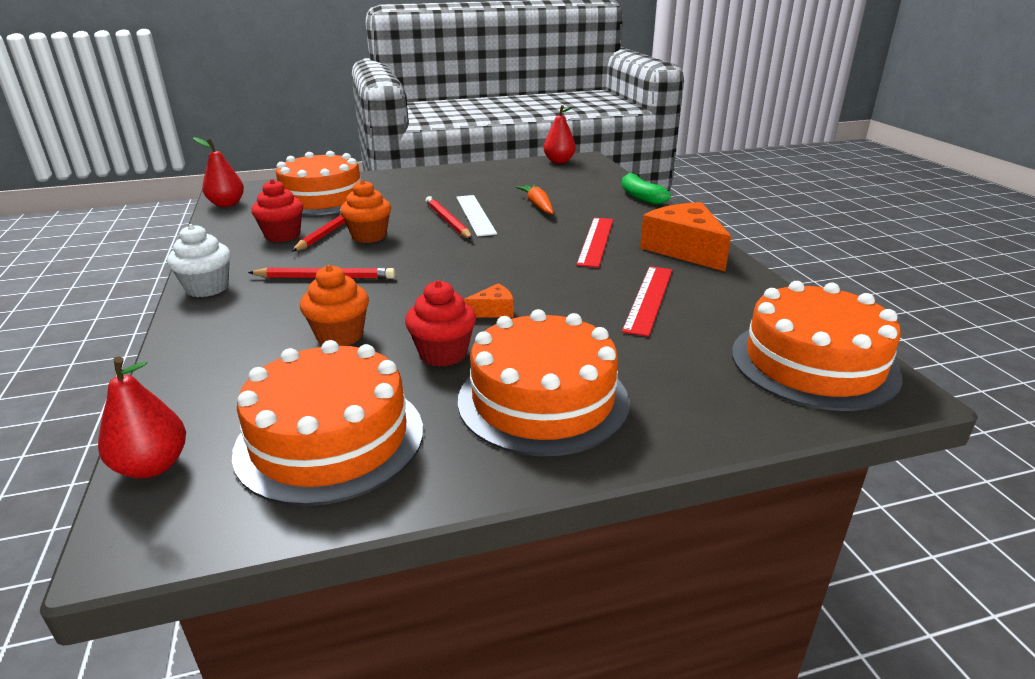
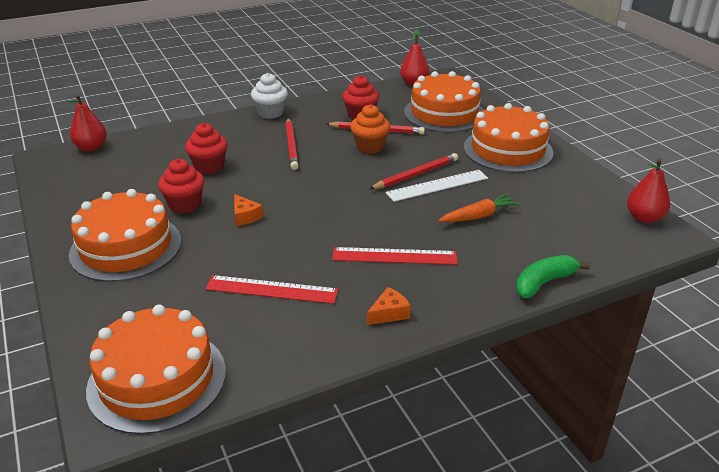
camera: 80 degrees right, 5 degrees up
(330, 439) = (101, 185): orange cake -> orange cake (508, 150)
(340, 336) = (209, 167): orange cupcake -> red cupcake
(684, 249) = (389, 313): orange cheese -> orange cheese, size x0.46

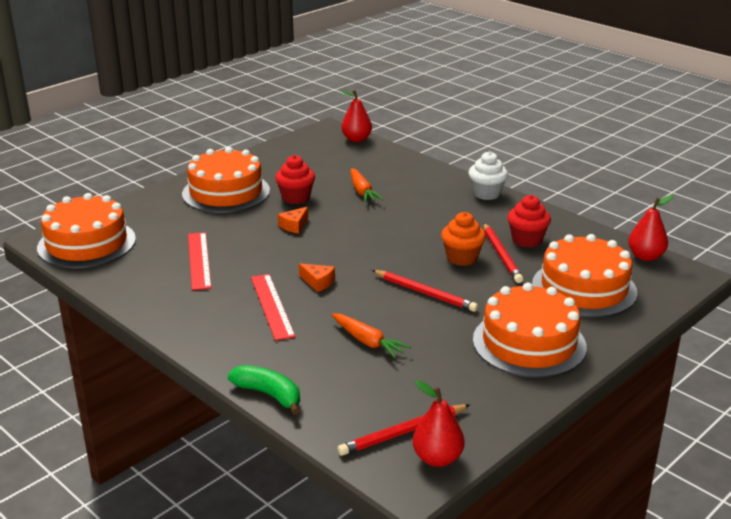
camera: 70 degrees right, 5 degrees down
(209, 167) = (362, 191): red cupcake -> orange carrot
(291, 145) = (430, 218): red pencil -> red pencil (403, 432)
(389, 313) = (189, 317): orange cheese -> orange cheese (318, 282)
(437, 185) = (412, 309): white ruler -> none

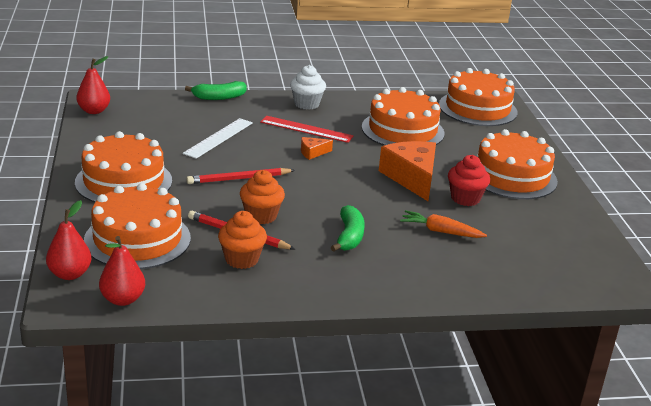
camera: 125 degrees right, 0 degrees up
(199, 260) = (402, 130): red ruler -> orange cake
(294, 226) = (412, 178): orange cheese -> orange cheese, size x2.19
(356, 139) = (580, 287): red pear -> red pear (70, 274)
(368, 342) = (218, 138): orange carrot -> white ruler
(403, 432) = (127, 112): red pencil -> none
(427, 217) = (349, 237): none -> green banana
(486, 194) = (353, 291): white cupcake -> white cupcake (306, 104)
(527, 240) = (241, 259): red cupcake -> orange cupcake

